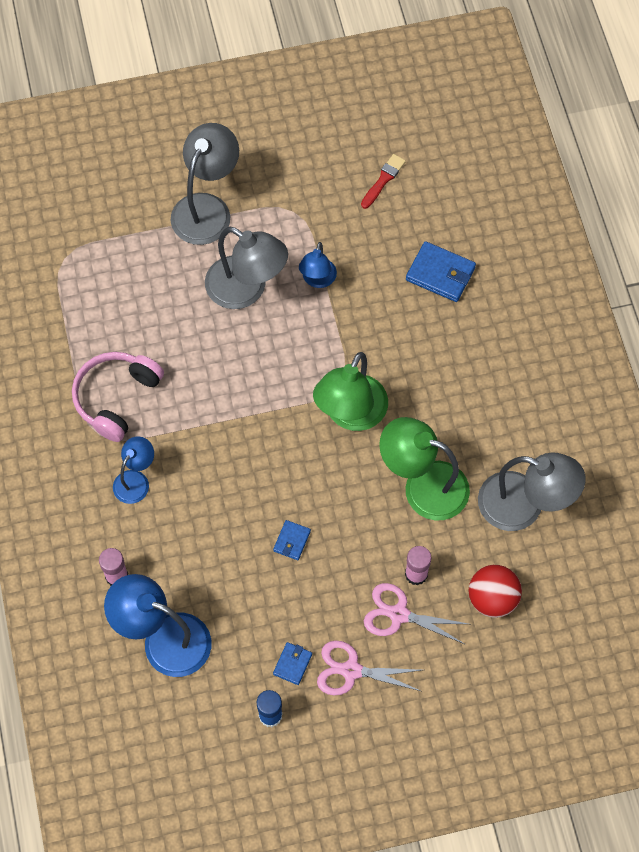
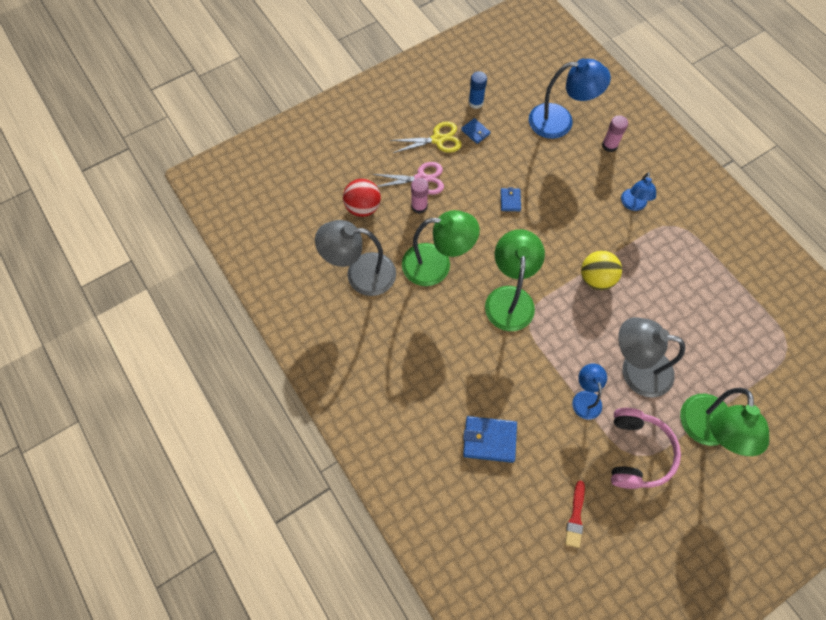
camera: 160 degrees right, 0 degrees up
(116, 398) = (680, 254): pink headphones -> pink headphones (637, 453)
(207, 208) = (707, 431): grey lamp -> green lamp
(235, 403) = (596, 279): none -> yellow ball
(292, 664) = (475, 132): blue wallet -> blue wallet turned 45 degrees counterclockwise
(351, 670) = (438, 139): pink scissors -> yellow scissors

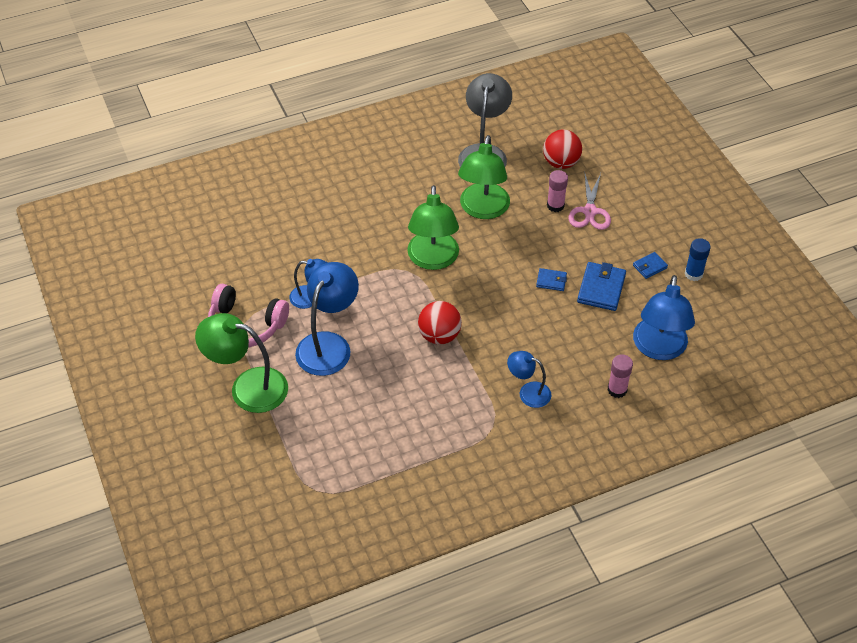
camera: 100 degrees right, 15 degrees down
(438, 139) = (642, 232): yellow scissors -> none
(489, 440) = (293, 220): blue wallet -> blue wallet (601, 289)
(510, 298) = (433, 260): green lamp -> green lamp turned 75 degrees clockwise
(575, 517) = (205, 266): red brush -> none
(596, 279) = (439, 336): yellow ball -> red ball
(635, 370) = (328, 344): grey lamp -> blue lamp

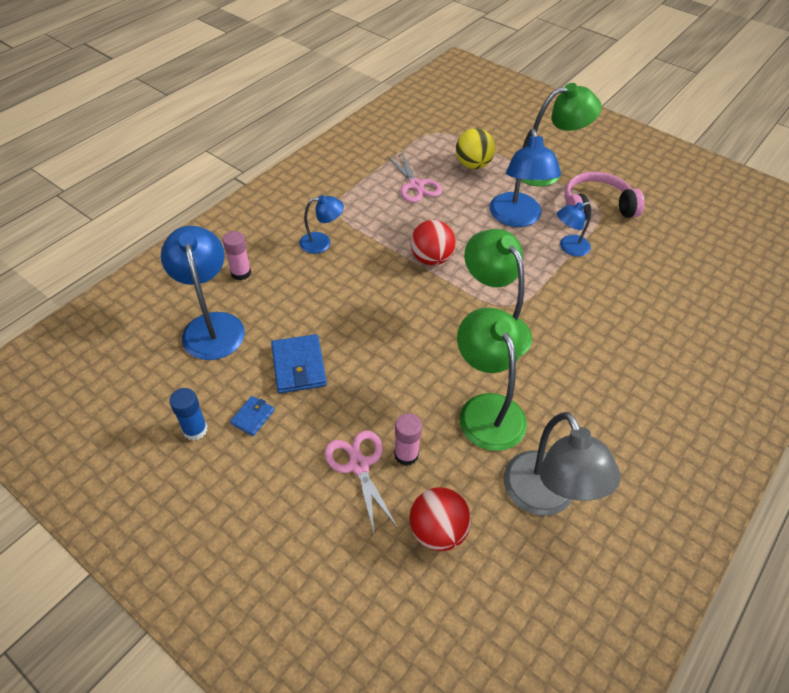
camera: 150 degrees right, 0 degrees up
(316, 426) = (473, 165): none -> yellow ball
(395, 423) = (416, 185): none -> pink scissors
(551, 281) = (357, 353): blue wallet -> none

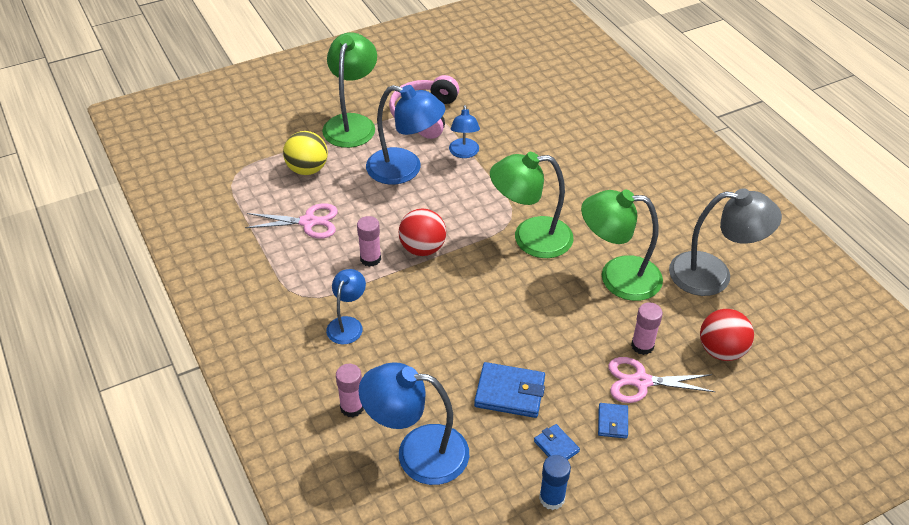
camera: 65 degrees left, 5 degrees down
(298, 454) = (612, 422): none -> blue wallet
(399, 232) = (370, 259): none -> pink glue stick

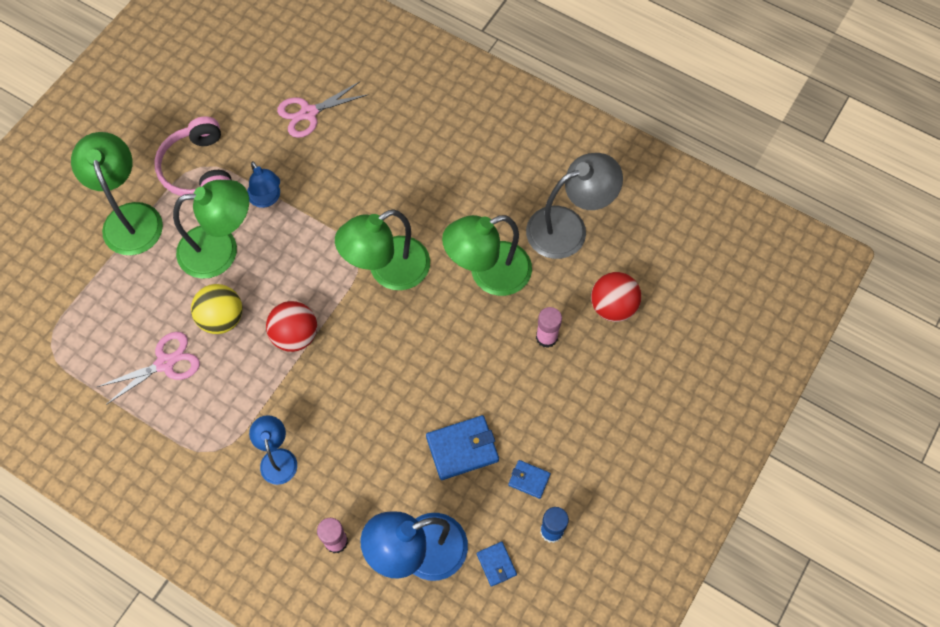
camera: 30 degrees left, 20 degrees up
(307, 169) = (121, 300): yellow ball -> yellow ball (222, 318)
(370, 259) = (253, 374): pink glue stick -> none
(405, 169) = (221, 249): blue lamp -> green lamp
(612, 422) = (561, 429): blue wallet -> blue wallet (496, 564)
(641, 381) = (564, 375): pink scissors -> pink scissors (309, 113)

